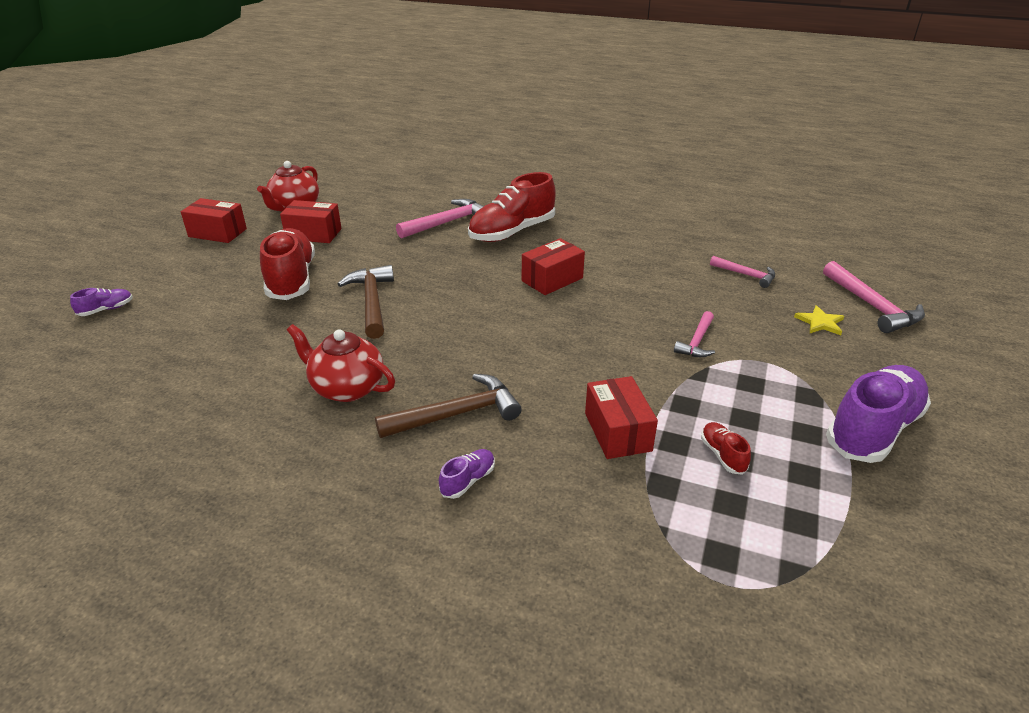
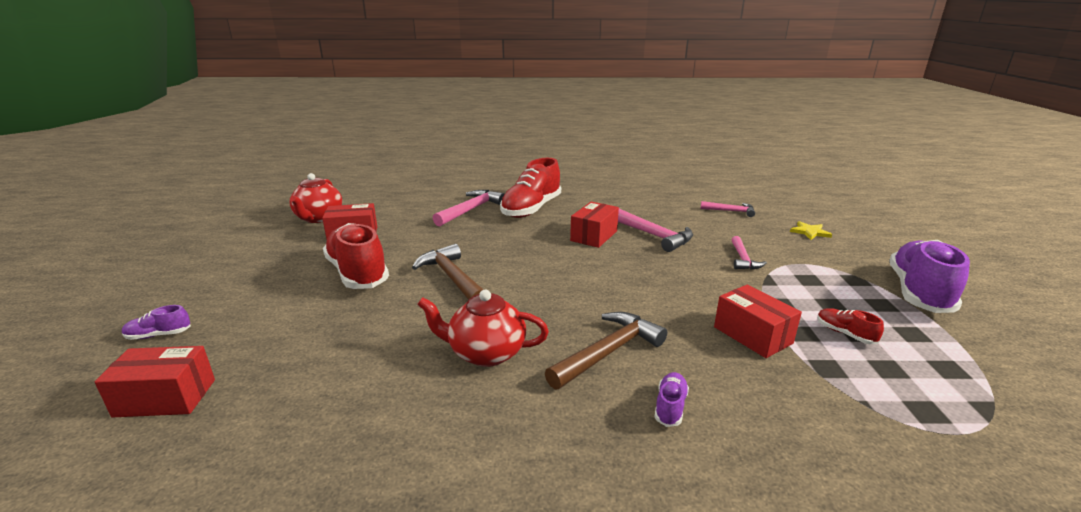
camera: 20 degrees left, 10 degrees down
(106, 309) = (159, 335): purple shoe -> purple shoe turned 135 degrees counterclockwise
(217, 233) = (250, 248): red box -> red box (165, 398)
(872, 306) = (829, 217): pink hammer -> pink hammer (652, 235)

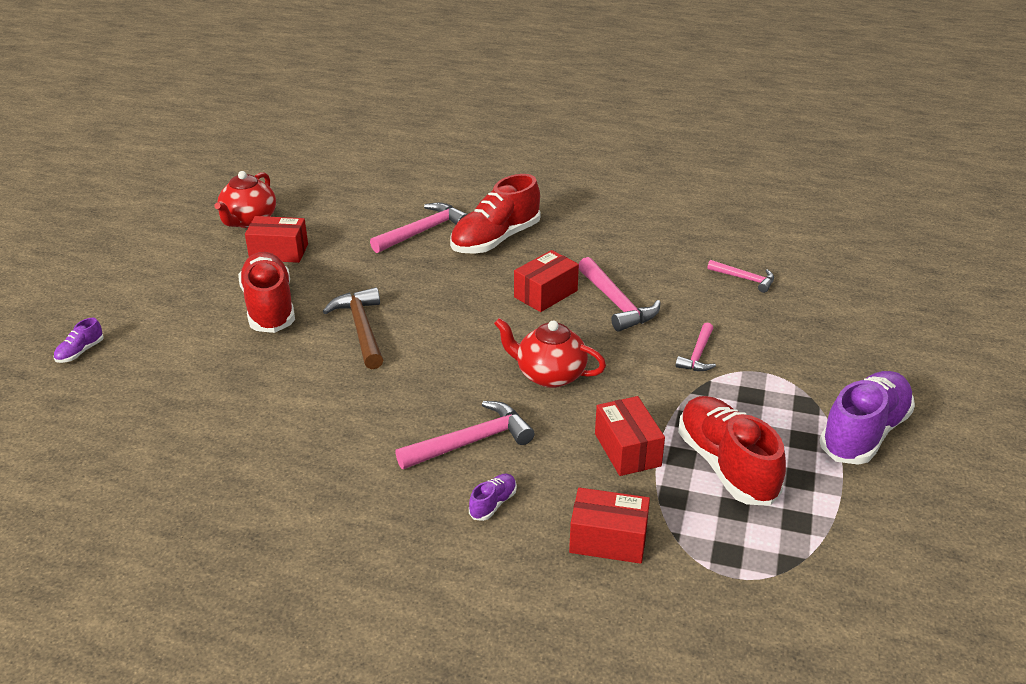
camera: 15 degrees right, 10 degrees up
(159, 335) = (80, 352): purple shoe -> purple shoe turned 60 degrees counterclockwise
(165, 398) = (83, 416): red box -> red box (608, 540)
(485, 353) = (357, 422): red teapot -> red teapot (549, 375)
(608, 352) = (471, 442): brown hammer -> pink hammer
(810, 232) = (818, 328): yellow star -> none
(845, 334) = (726, 466): red shoe -> red shoe, size x2.33

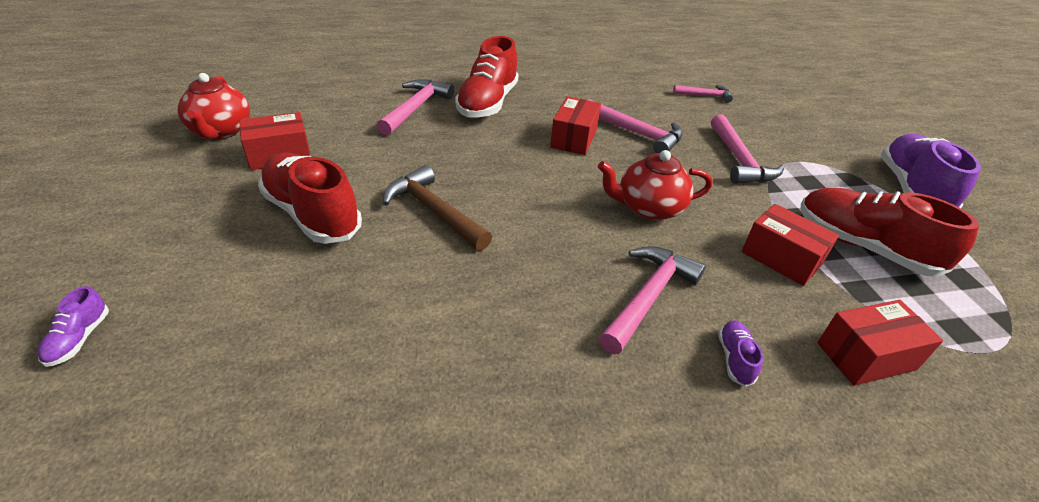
camera: 30 degrees left, 5 degrees up
(698, 355) = (739, 160): pink hammer -> pink hammer, size x1.64

